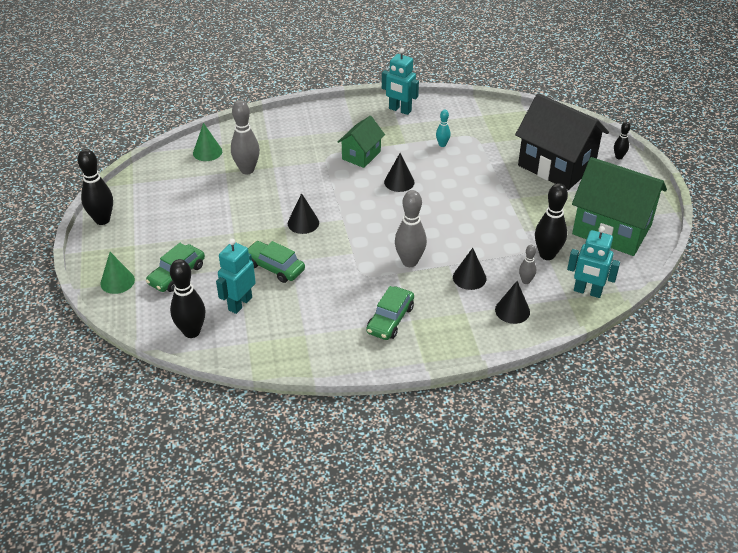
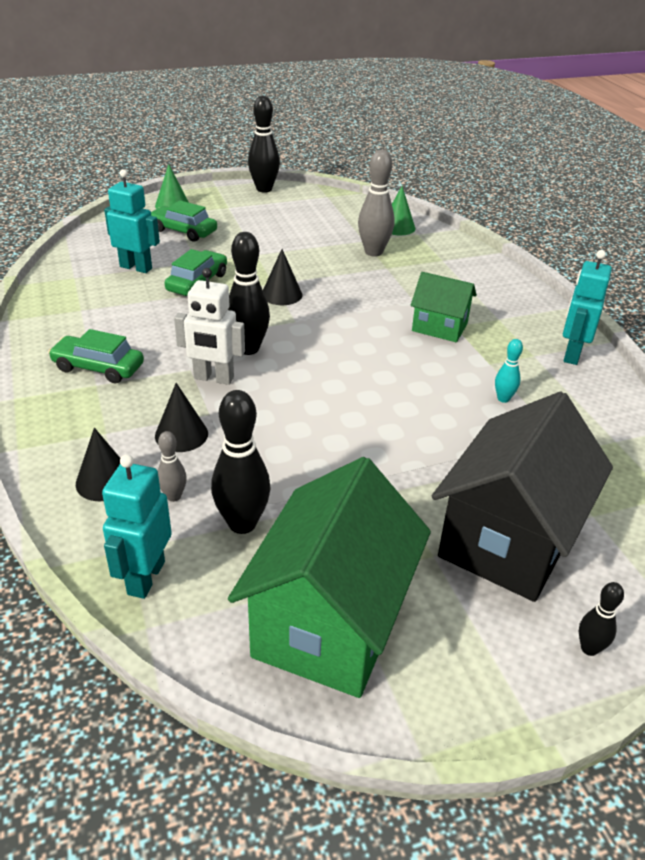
camera: 80 degrees right, 5 degrees down
(191, 332) = (95, 246): black bowling pin -> black bowling pin (248, 349)
(399, 182) = (390, 362): black cone -> none
(409, 262) = (213, 378): grey bowling pin -> white robot

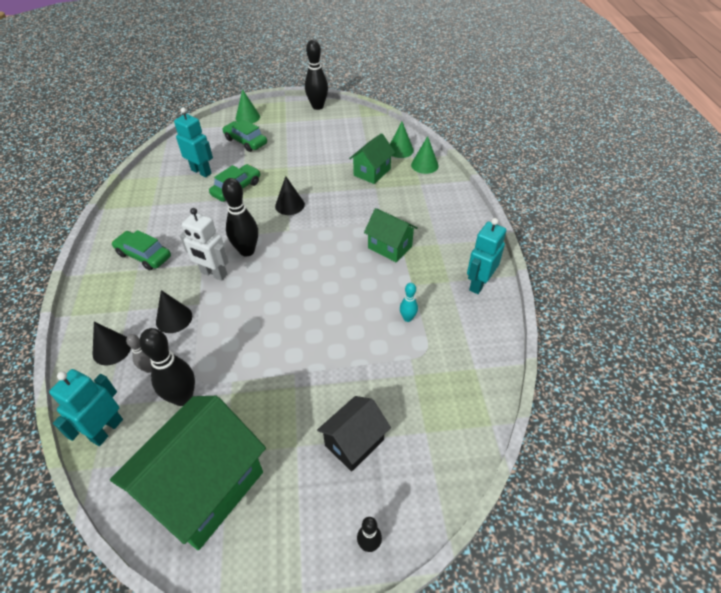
camera: 15 degrees right, 10 degrees up
(373, 252) = (372, 172): grey bowling pin -> green house
(437, 240) = (424, 165): none -> green cone
(508, 540) = (354, 442): black house -> black house, size x0.54

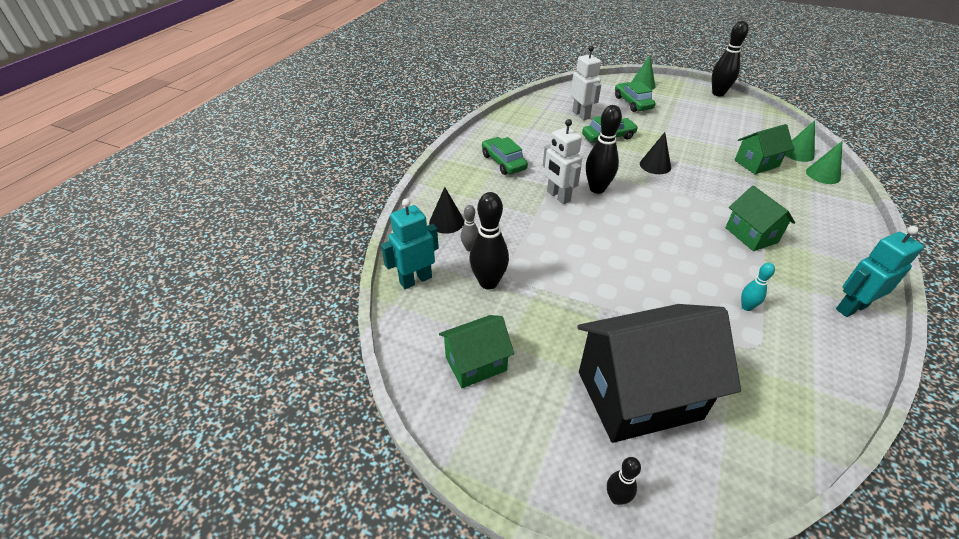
camera: 30 degrees right, 5 degrees down
(174, 318) = (508, 218): black cone -> none
(201, 171) = (581, 115): turquoise robot -> white robot
(205, 488) = (476, 363): green house -> green house, size x0.54
(354, 442) = (639, 395): black house -> black house, size x1.87

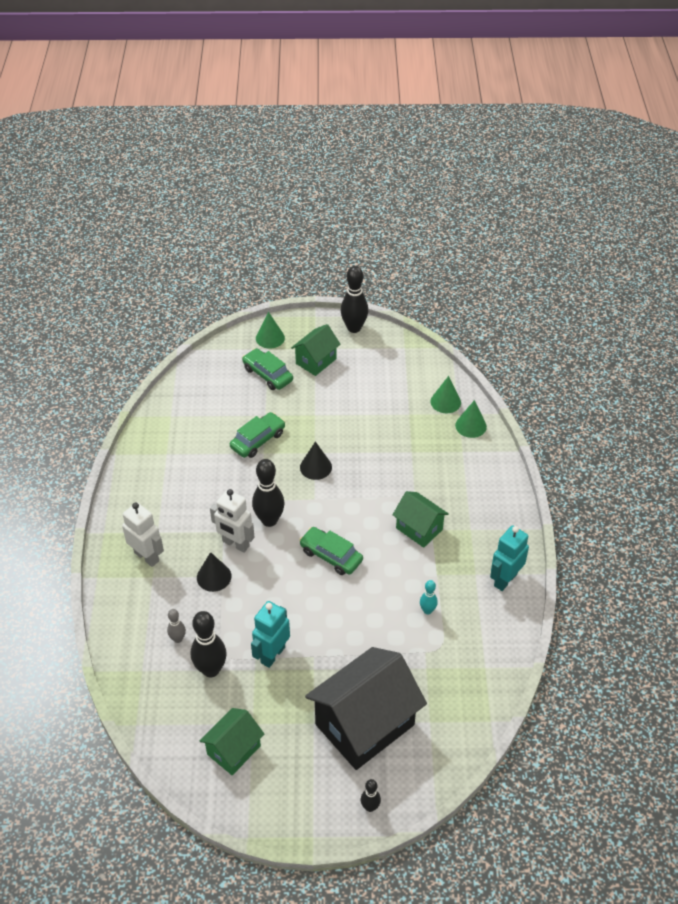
camera: 25 degrees left, 5 degrees up
(415, 280) = (145, 692): turquoise robot -> turquoise robot (272, 655)
(446, 222) = (141, 616): black cone -> black cone (214, 577)
(503, 162) = (163, 516): green car -> green car (331, 555)
(581, 115) = (218, 413): white robot -> white robot (147, 556)
(756, 163) = (410, 430): green house -> green house (316, 361)

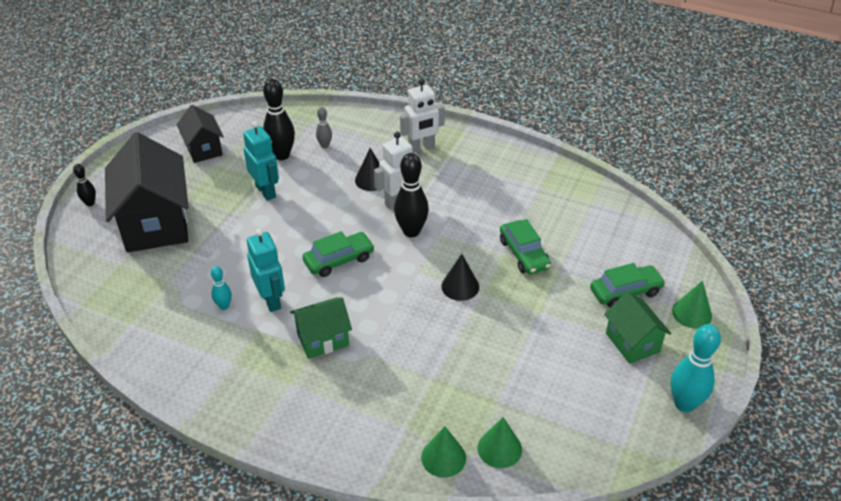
camera: 115 degrees right, 5 degrees down
(234, 750) = (203, 149): green house -> black house
(354, 328) = (684, 404): black bowling pin -> turquoise bowling pin
(505, 580) = (207, 384): turquoise robot -> turquoise robot (271, 300)

